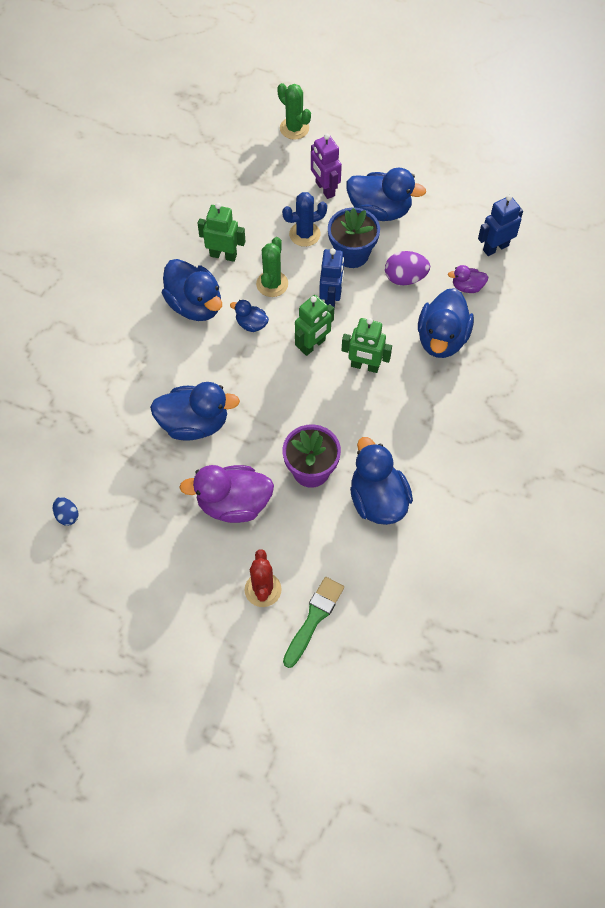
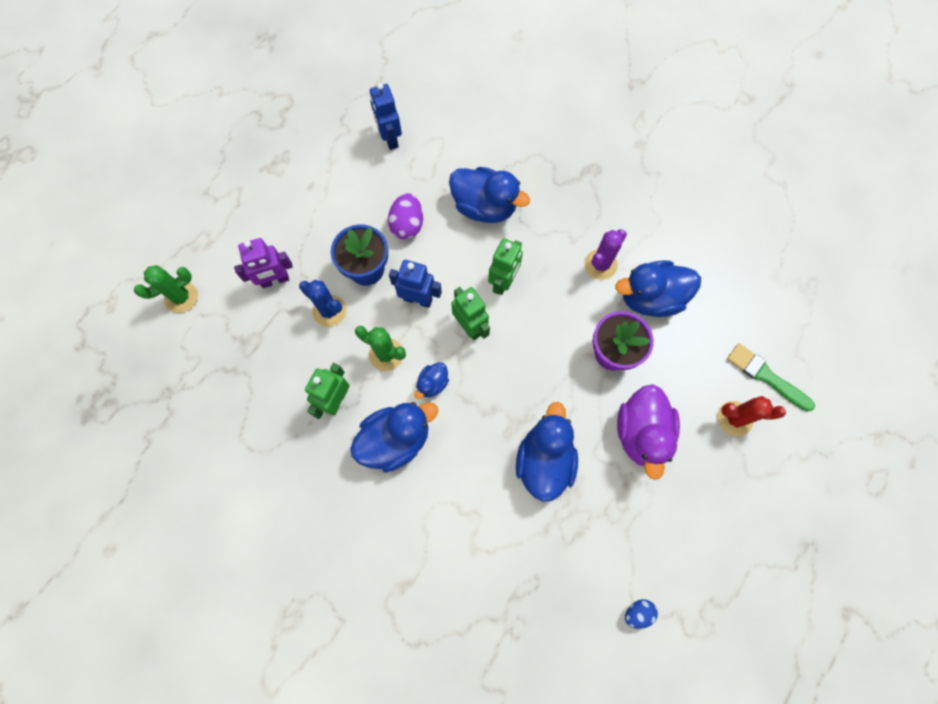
camera: 80 degrees left, 10 degrees up
(304, 234) = (329, 311): blue cactus -> blue cactus turned 45 degrees counterclockwise
(380, 210) = (317, 232): blue duck -> none
(404, 449) = (600, 264): none -> purple cactus
(467, 287) = (430, 172): purple duck -> none

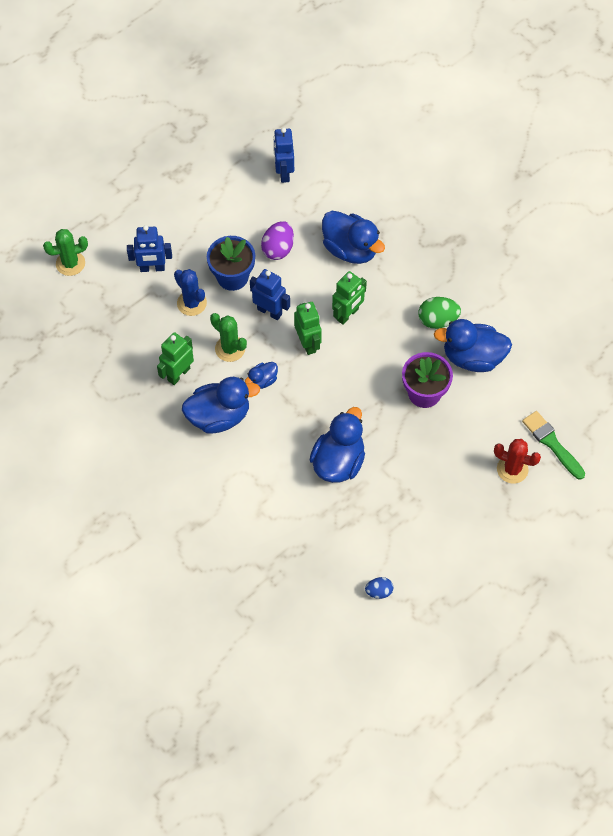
camera: 15 degrees right, 10 degrees down
(275, 280) = (152, 268): purple robot -> blue robot
(600, 264) = (437, 320): purple cactus -> green egg
(641, 433) = (427, 461): purple duck -> none

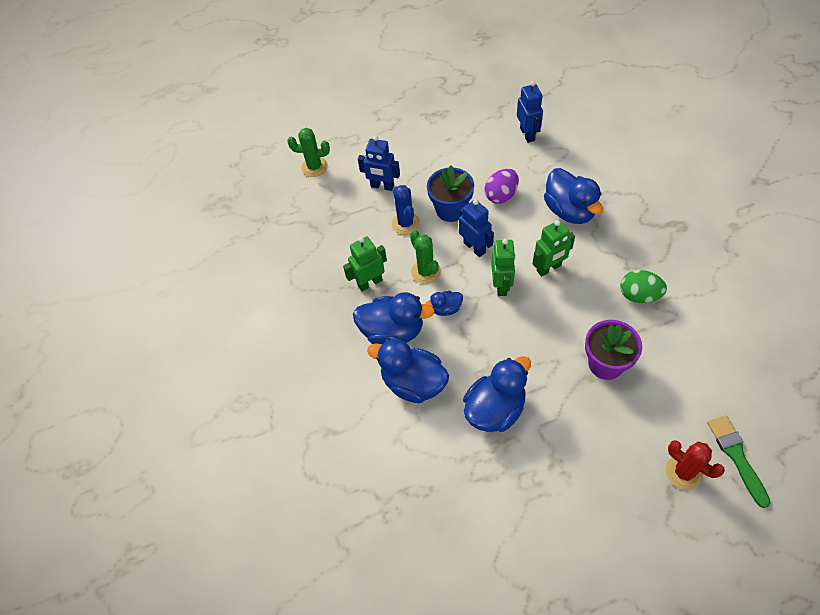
camera: 25 degrees right, 5 degrees down
(284, 173) = (527, 134): blue robot -> blue robot turned 150 degrees clockwise
(379, 591) = (495, 567): blue egg -> none
(472, 357) = (667, 341): blue duck -> blue duck (413, 383)

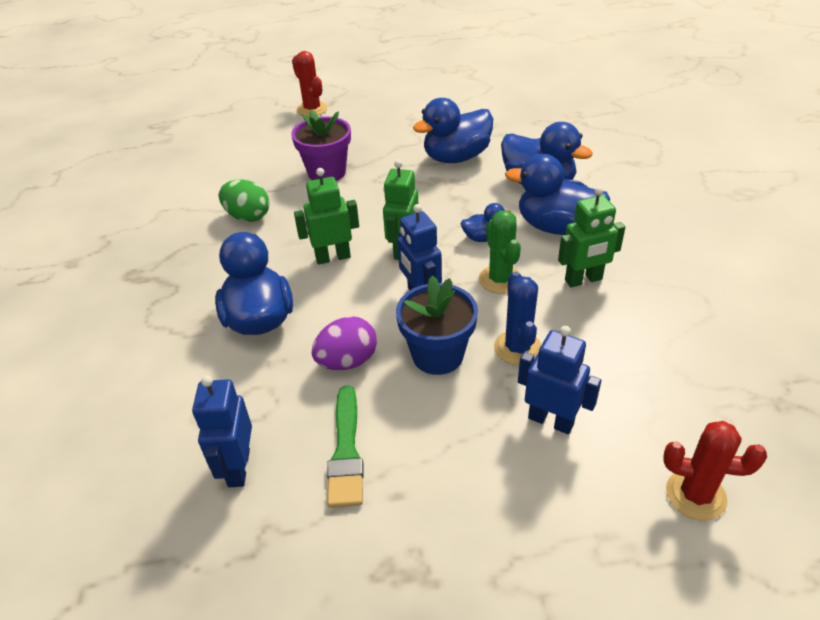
camera: 170 degrees left, 15 degrees down
(314, 167) = (695, 495): green cactus -> red cactus
(736, 456) = (262, 112): green brush -> green brush (346, 451)

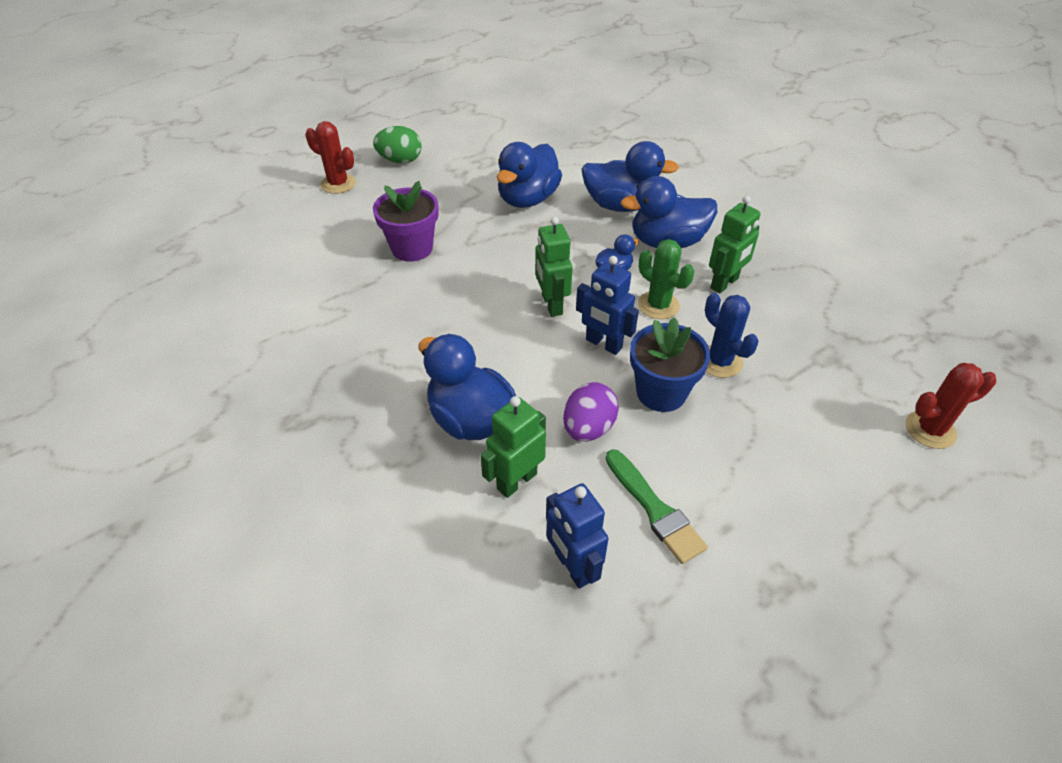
camera: 30 degrees left, 5 degrees up
(248, 216) = (367, 319): green egg -> green egg (400, 160)
(333, 257) = (491, 333): green robot -> green robot (516, 481)
(551, 420) = (791, 413): blue robot -> none

